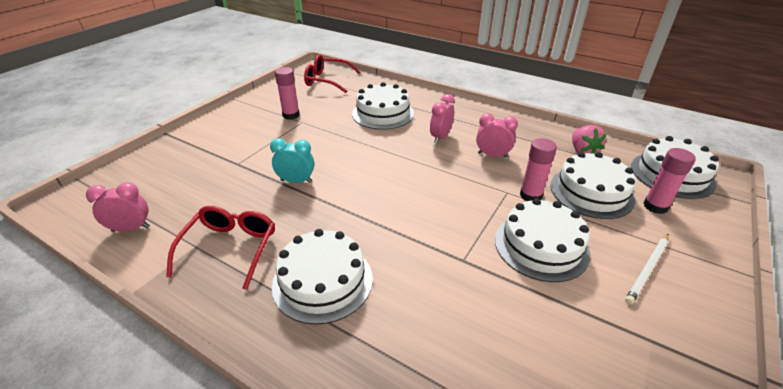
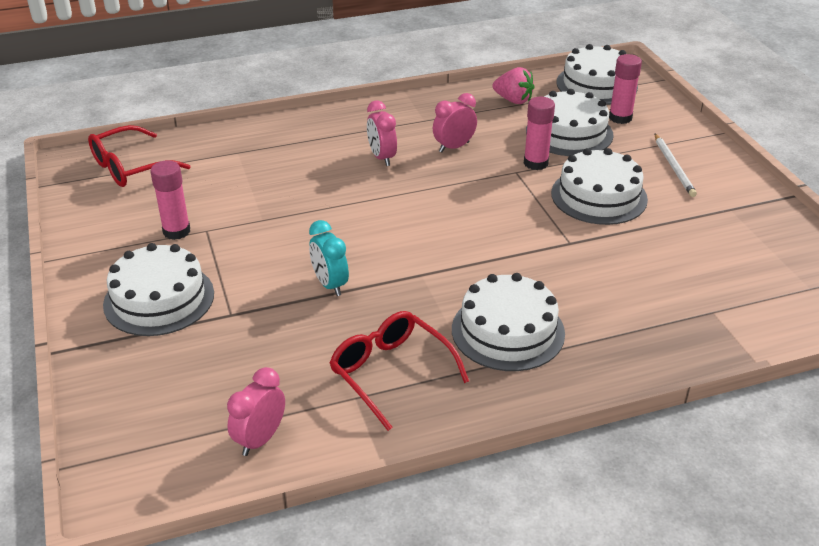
camera: 50 degrees left, 0 degrees up
(296, 181) = (330, 284): turquoise clock -> turquoise clock turned 75 degrees counterclockwise
(383, 113) = (279, 167): white cake -> white cake (159, 299)

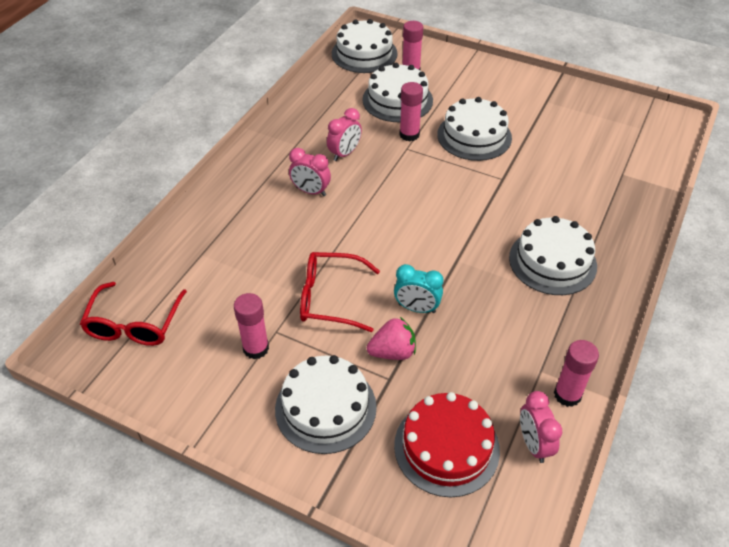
camera: 45 degrees left, 10 degrees up
(194, 387) = (446, 447): none -> red cake
(347, 430) = (567, 395): none -> pink glue stick
(390, 372) = (535, 338): red glasses -> red glasses (329, 298)
(454, 147) = (344, 153): pink clock -> pink clock turned 150 degrees counterclockwise
(513, 100) = (331, 94): pink strawberry -> pink strawberry (392, 352)
(673, 167) = (484, 90): white pencil -> none

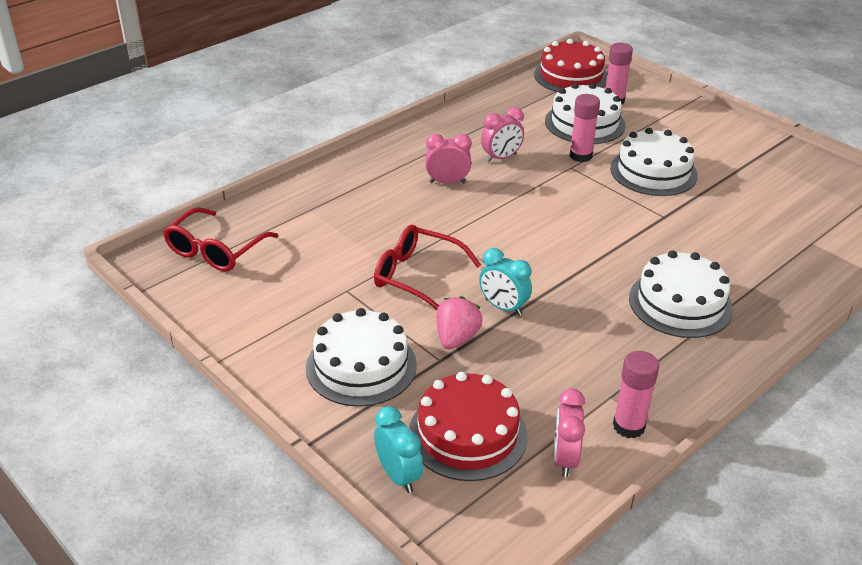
camera: 20 degrees right, 10 degrees down
(256, 348) = (319, 299): pink glue stick -> none
(310, 191) = (447, 182): pink clock -> pink clock turned 135 degrees clockwise
(364, 53) = (571, 76): white cake -> red cake
(392, 352) = (456, 338): pink strawberry -> pink strawberry turned 75 degrees counterclockwise
(410, 510) = (398, 476): none -> turquoise clock

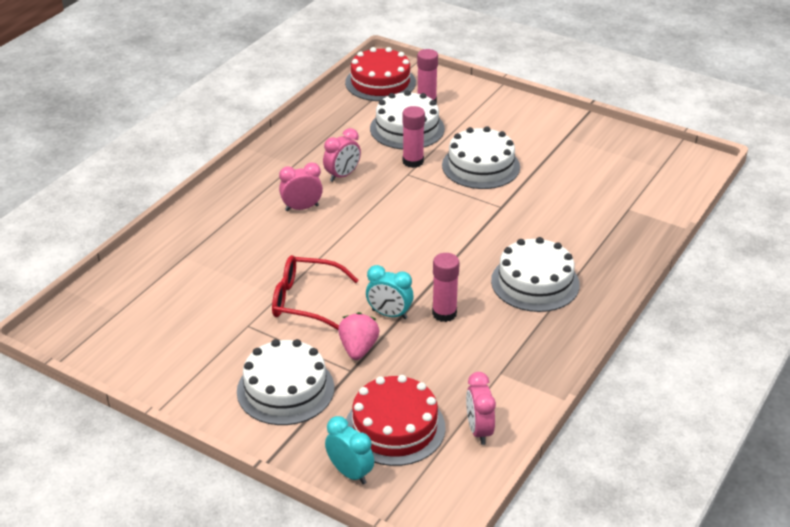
camera: 15 degrees left, 0 degrees up
(215, 251) = (112, 311): red glasses -> none
(628, 426) = (521, 394): pink glue stick -> pink glue stick (444, 313)

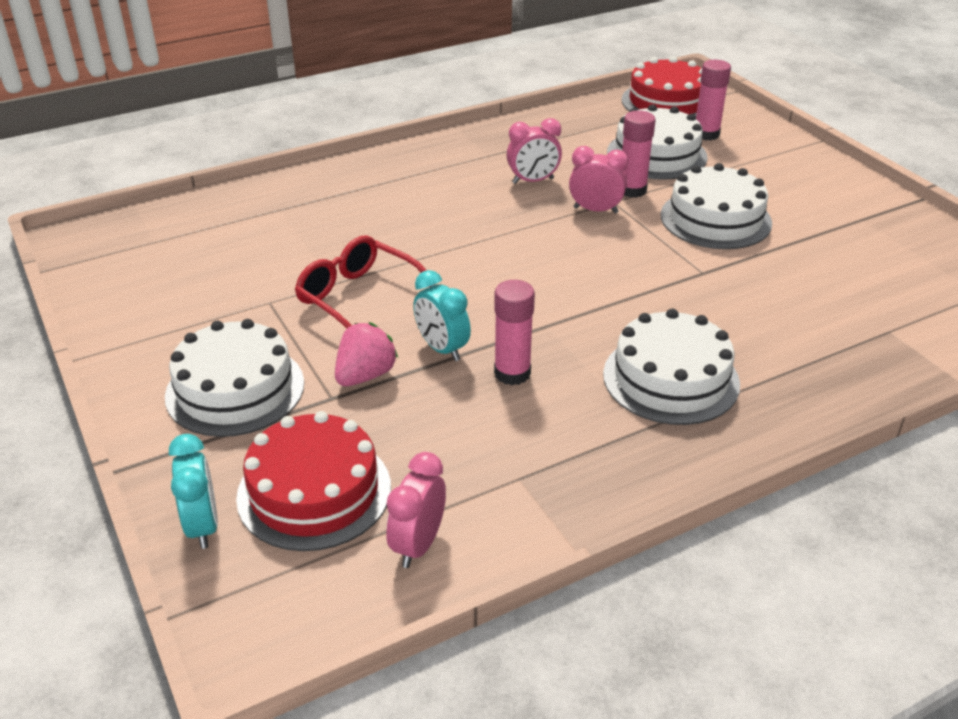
camera: 30 degrees right, 0 degrees up
(302, 208) = (454, 200): pink clock -> pink clock (595, 210)

